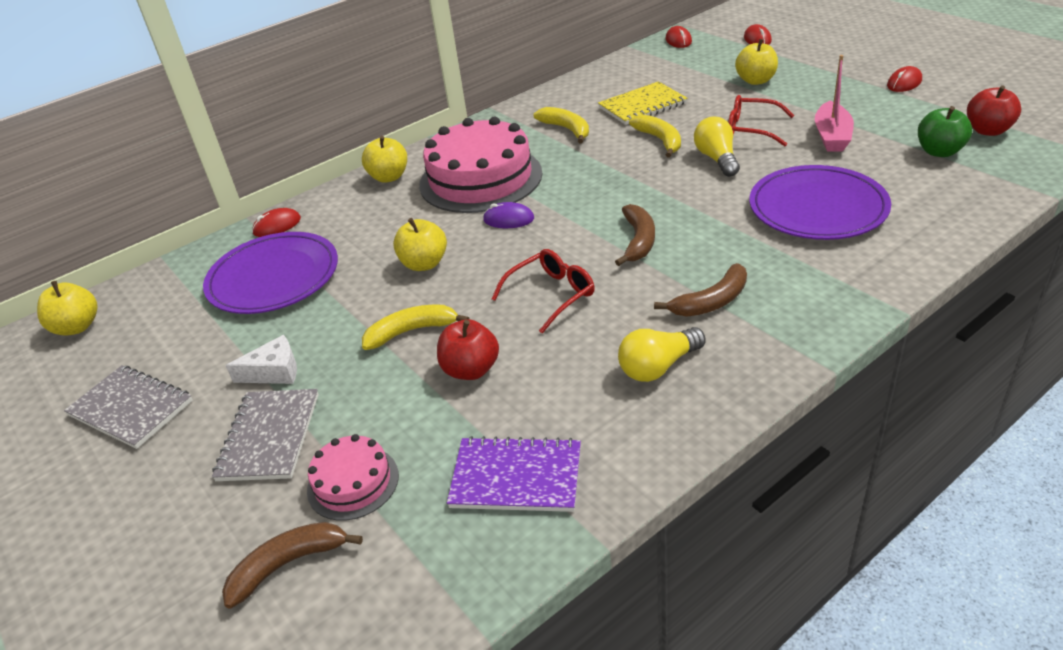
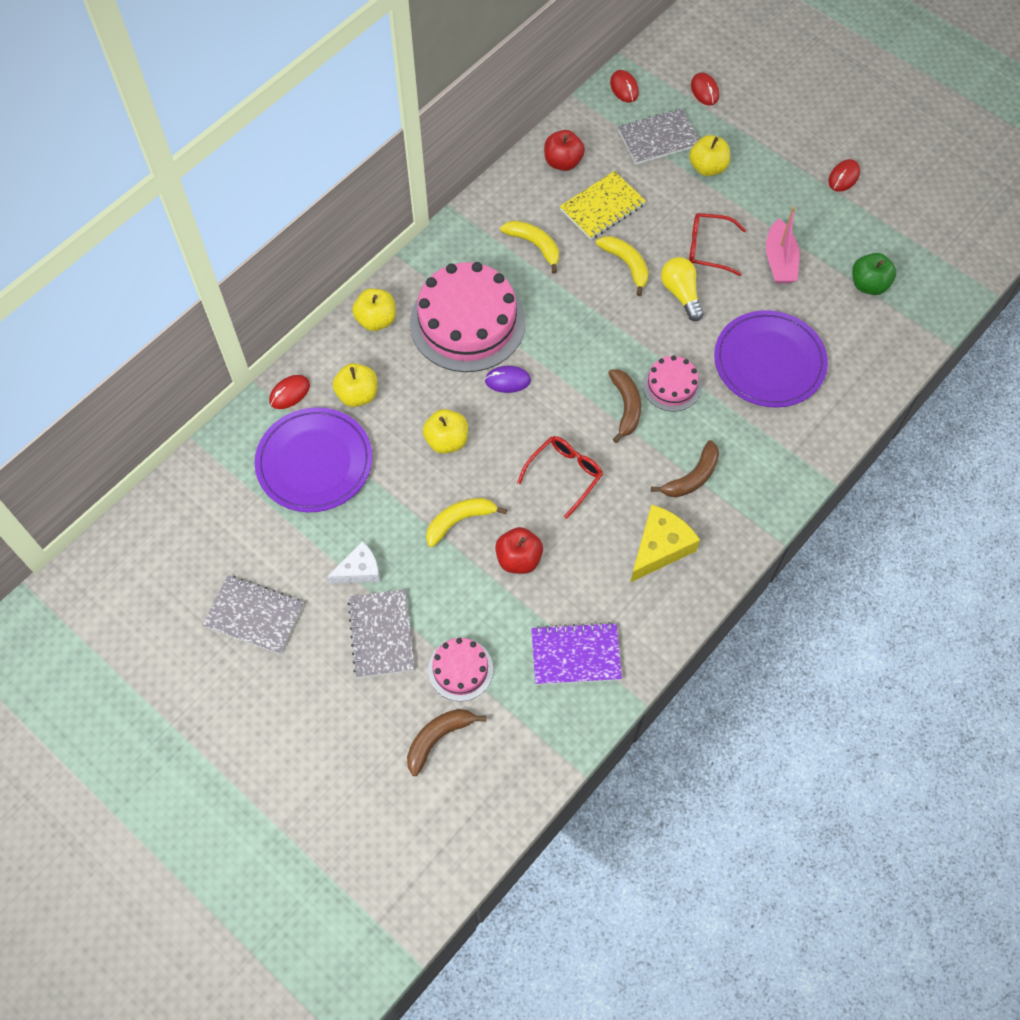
camera: 15 degrees left, 25 degrees up
(77, 327) = (156, 530): yellow apple -> yellow apple (357, 395)
(658, 367) = (659, 547): yellow light bulb -> yellow cheese
(696, 225) = (671, 386): none -> pink cake
(707, 66) = (658, 138): none -> grey notebook
(988, 130) = (910, 254): red apple -> red apple (563, 162)

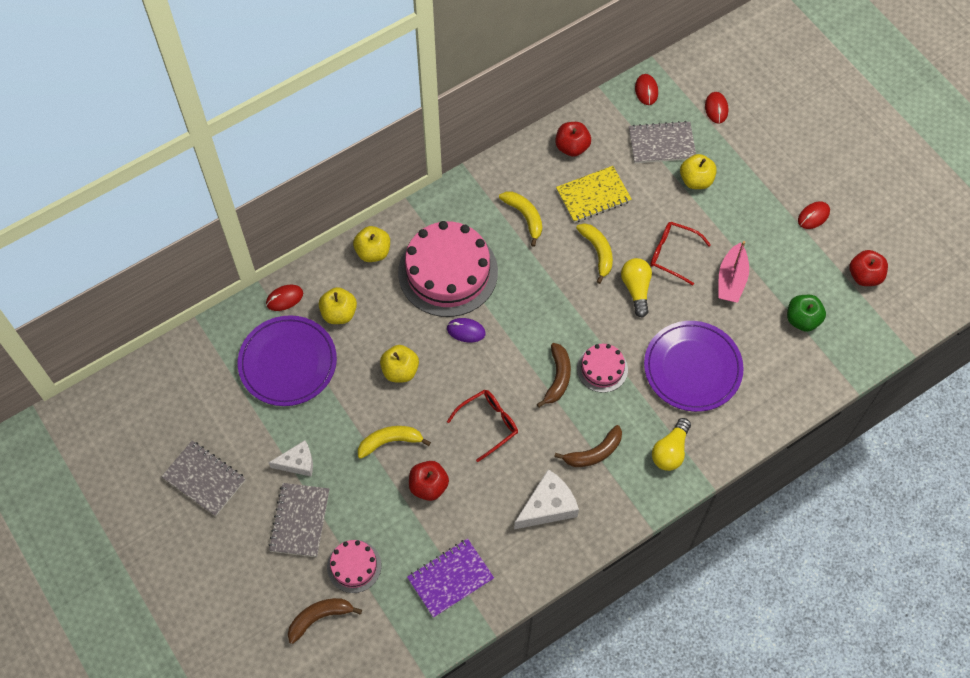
camera: 15 degrees right, 0 degrees up
(576, 655) = (450, 578): purple notebook -> purple notebook turned 45 degrees counterclockwise
(659, 547) = (547, 506): yellow cheese -> white cheese
(775, 455) = (670, 451): none -> yellow light bulb
(918, 225) = (864, 276): none -> red apple

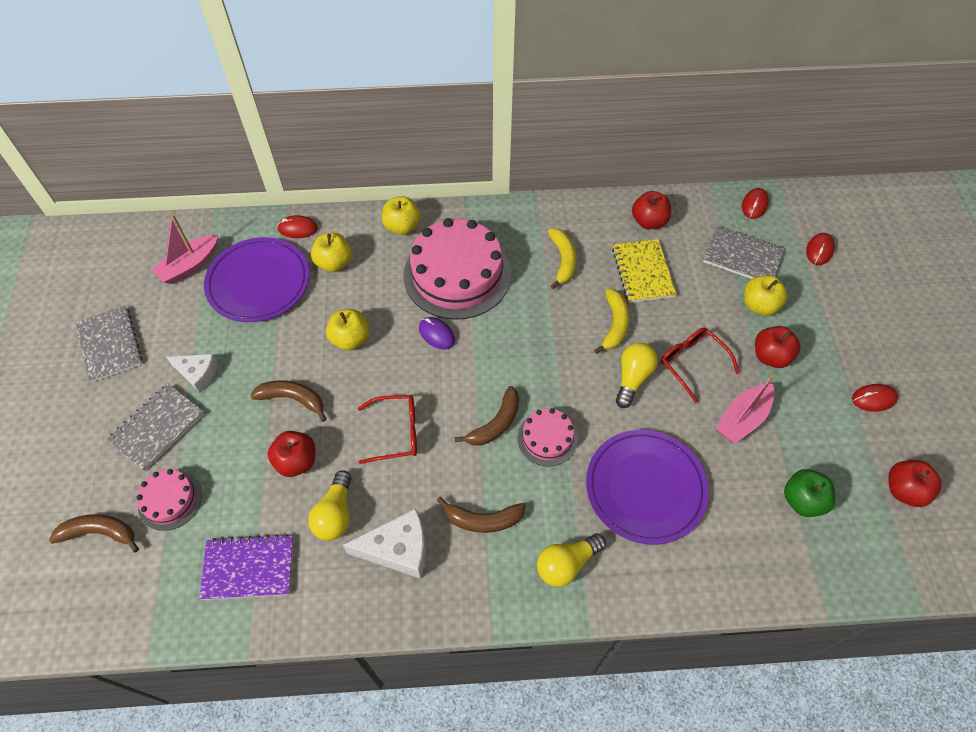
camera: 30 degrees right, 5 degrees down
(216, 378) = (189, 265): none -> pink boat
(390, 442) = (293, 399): yellow banana -> brown banana
(485, 507) = (335, 514): none -> yellow light bulb
(593, 195) = (643, 272): yellow notebook -> yellow notebook turned 75 degrees clockwise
(726, 219) = (770, 356): none -> red apple

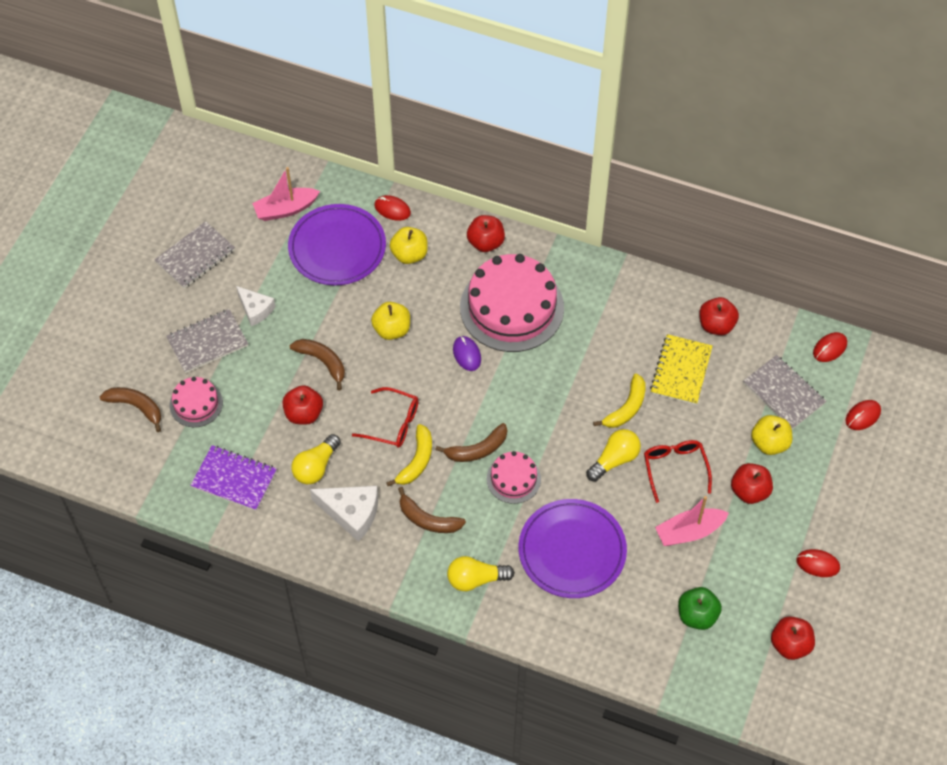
camera: 25 degrees right, 0 degrees up
(110, 345) = (195, 256): grey notebook -> grey notebook turned 45 degrees clockwise
(402, 226) = (485, 243): yellow apple -> red apple
(563, 260) = (614, 331): yellow banana -> yellow banana (416, 461)

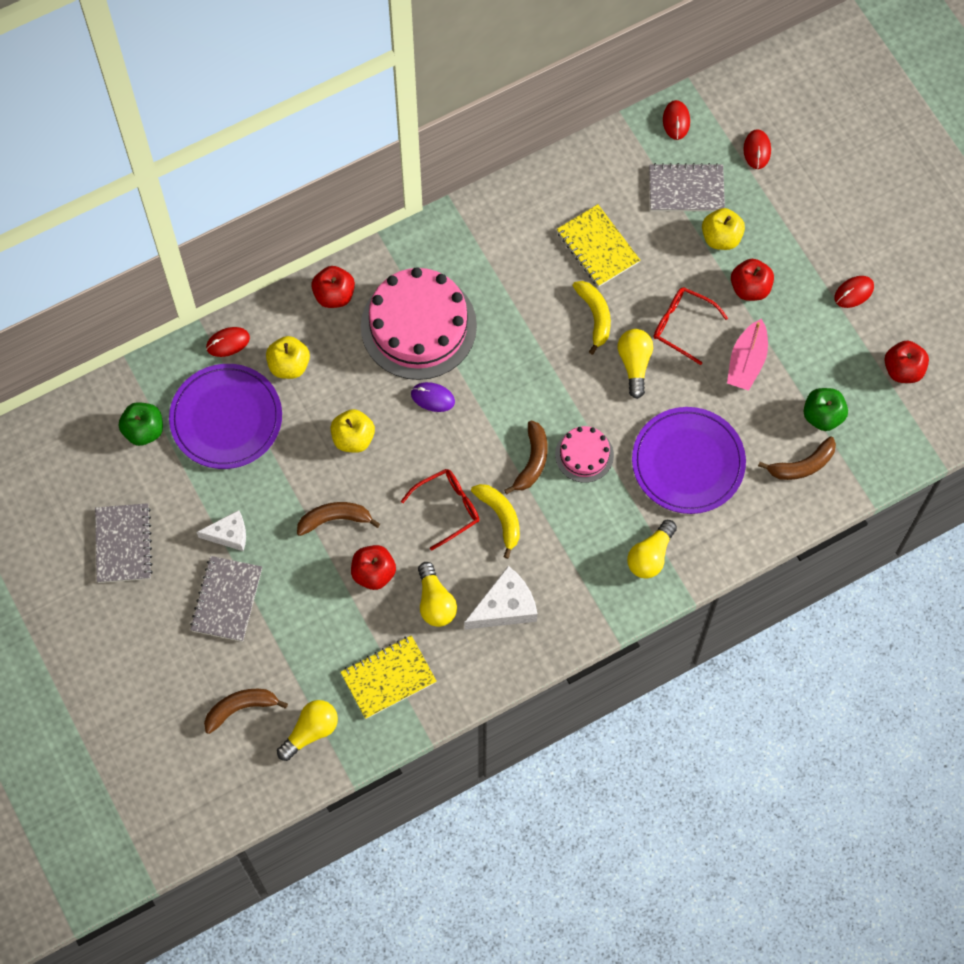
camera: 50 degrees left, 10 degrees up
(154, 461) = (311, 731): none -> yellow light bulb
(196, 404) = (283, 655): pink cake -> none
(234, 479) = (388, 678): purple notebook -> yellow notebook
(286, 209) = (144, 430): pink boat -> green apple
(428, 519) = (564, 551): brown banana -> brown banana (802, 465)
(716, 325) = (579, 185): red apple -> none

